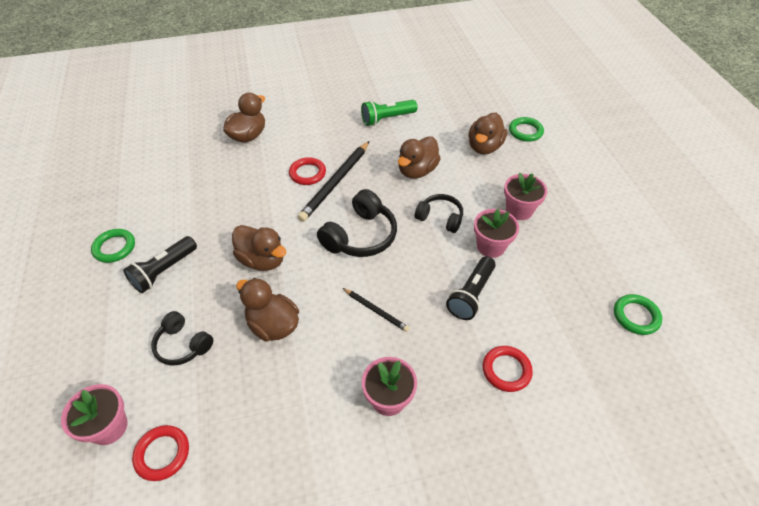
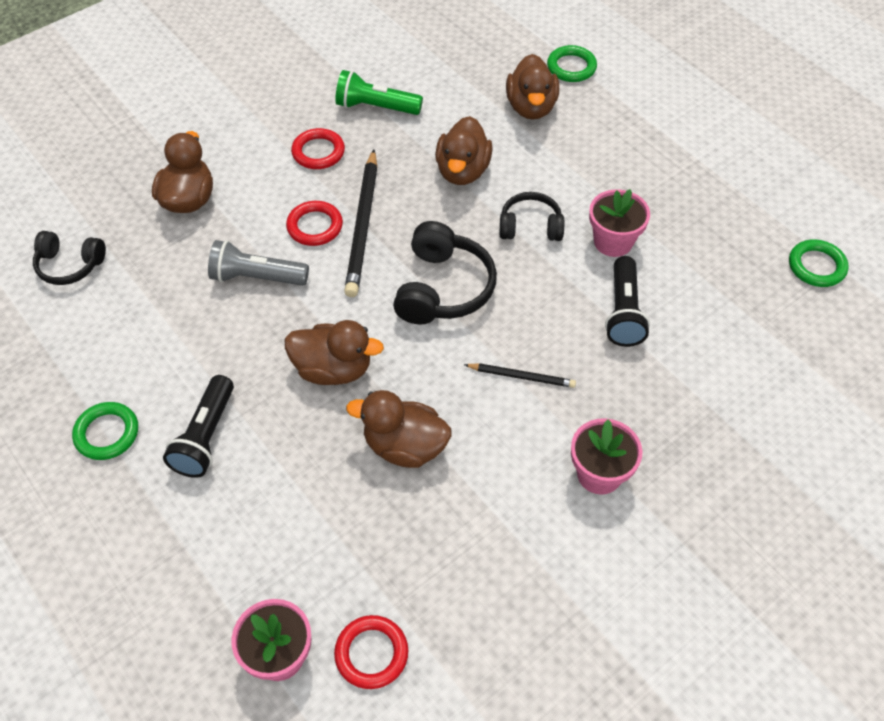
camera: 25 degrees left, 5 degrees up
(183, 345) = (303, 519): black headphones -> black headphones (70, 265)
(255, 191) = (256, 277): none -> grey flashlight
(387, 119) = (376, 107): green flashlight -> green flashlight turned 60 degrees clockwise
(506, 370) = (711, 385): red ring -> red ring (318, 152)
(519, 210) = (621, 181): pink flower pot -> none

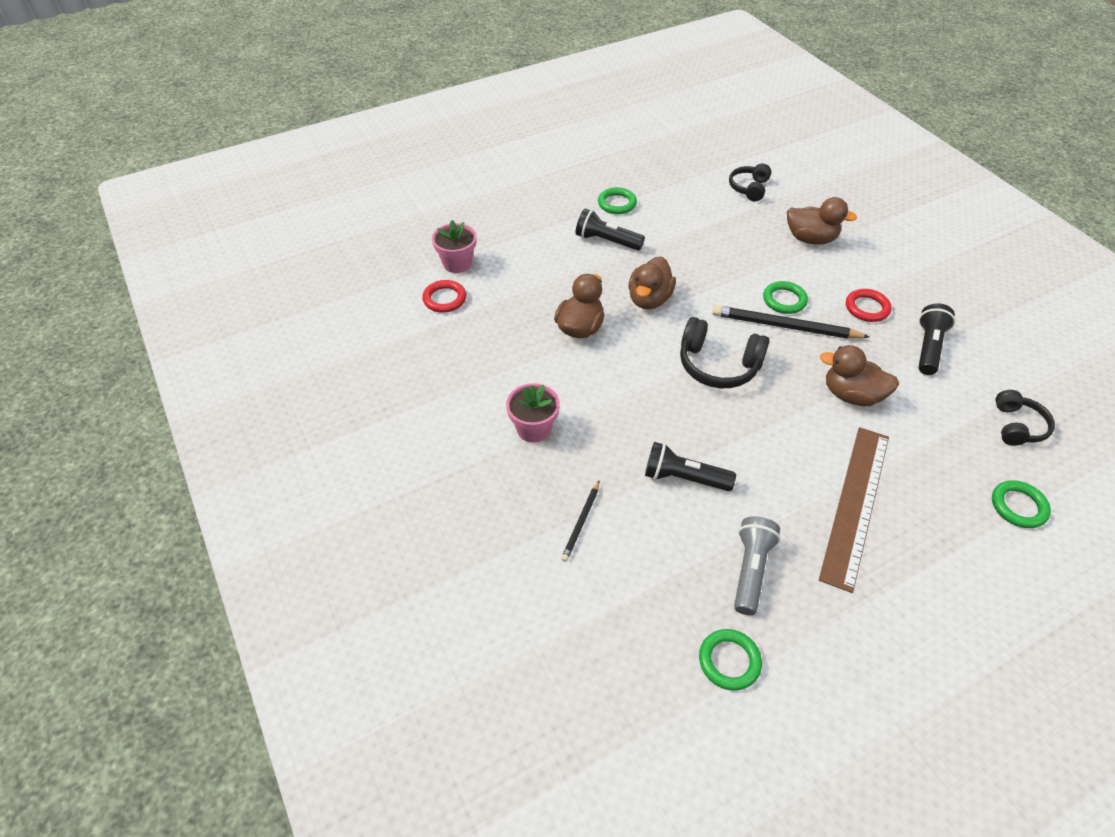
camera: 100 degrees right, 5 degrees down
(256, 277) = (734, 268): grey flashlight -> grey flashlight (750, 570)
(315, 226) = (784, 300): red ring -> green ring
(376, 107) = (928, 347): green flashlight -> black flashlight
(521, 376) = (627, 399): black pencil -> black pencil (581, 522)
(530, 227) = (784, 431): black headphones -> black headphones (1017, 426)
(531, 107) = (946, 460): brown duck -> none
(608, 174) = (855, 504): none -> brown ruler
(613, 242) = (766, 488): pink flower pot -> none

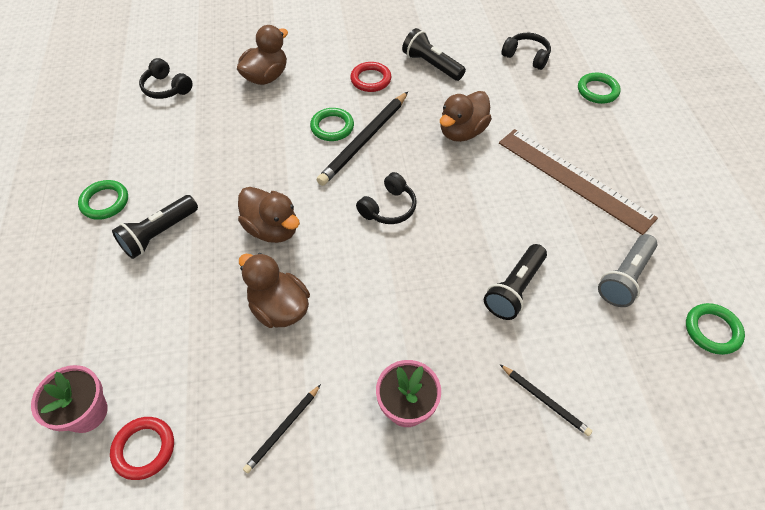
camera: 70 degrees left, 5 degrees up
(486, 362) = (283, 429): none -> black pencil
(718, 365) = (388, 207): black headphones -> black headphones, size x0.64
(750, 570) = (625, 278): grey flashlight -> grey flashlight turned 90 degrees counterclockwise

